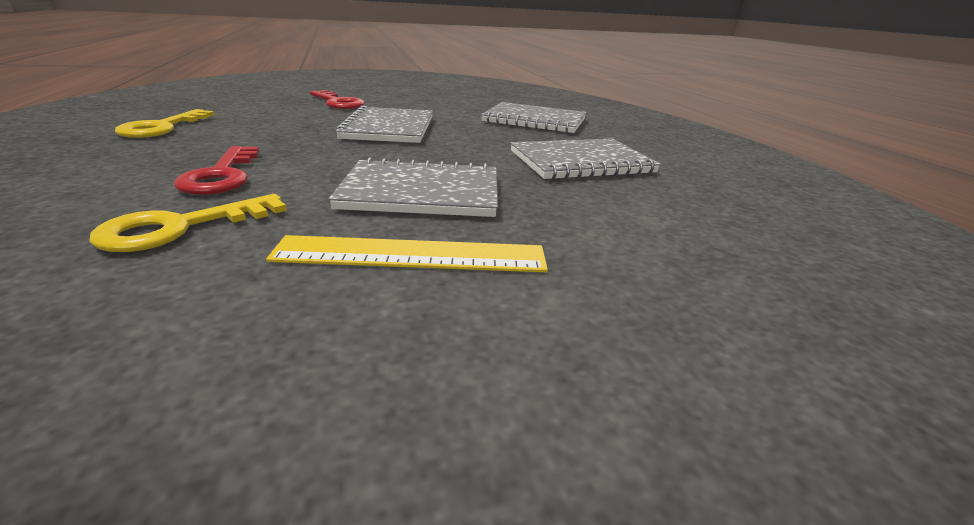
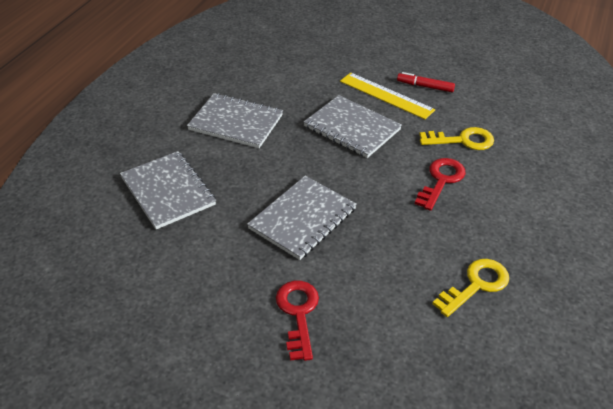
camera: 140 degrees left, 15 degrees up
(321, 310) = (425, 86): none -> red marker

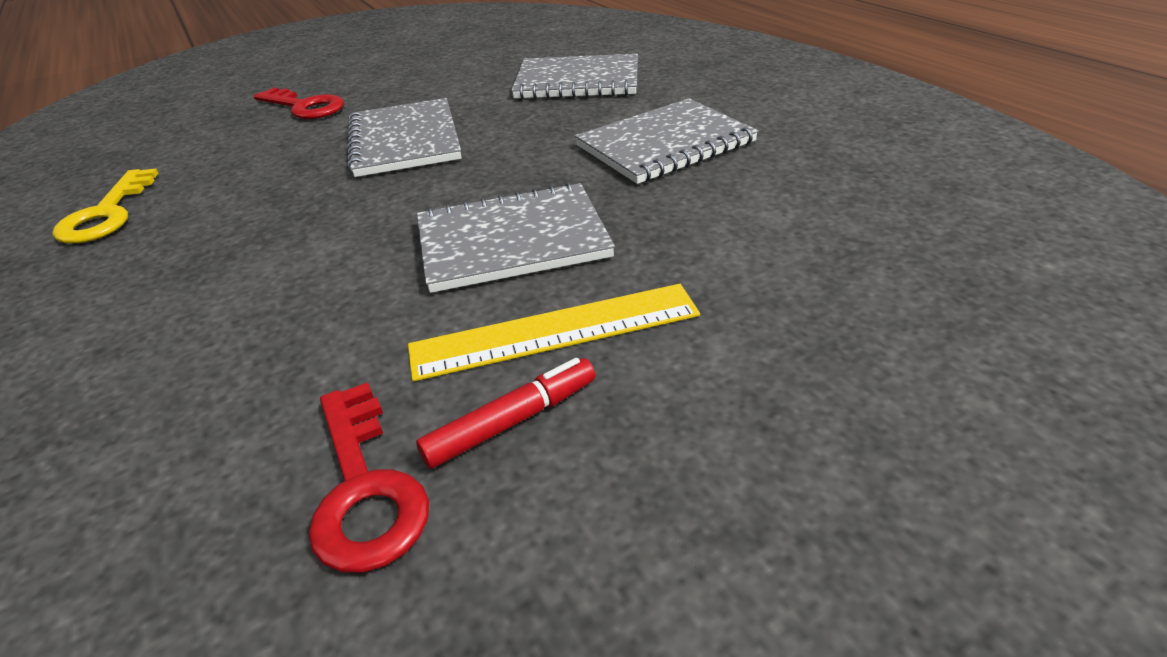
camera: 130 degrees right, 5 degrees down
(441, 180) = (260, 276): red key -> red key (364, 489)
(462, 140) = (280, 364): yellow key -> none

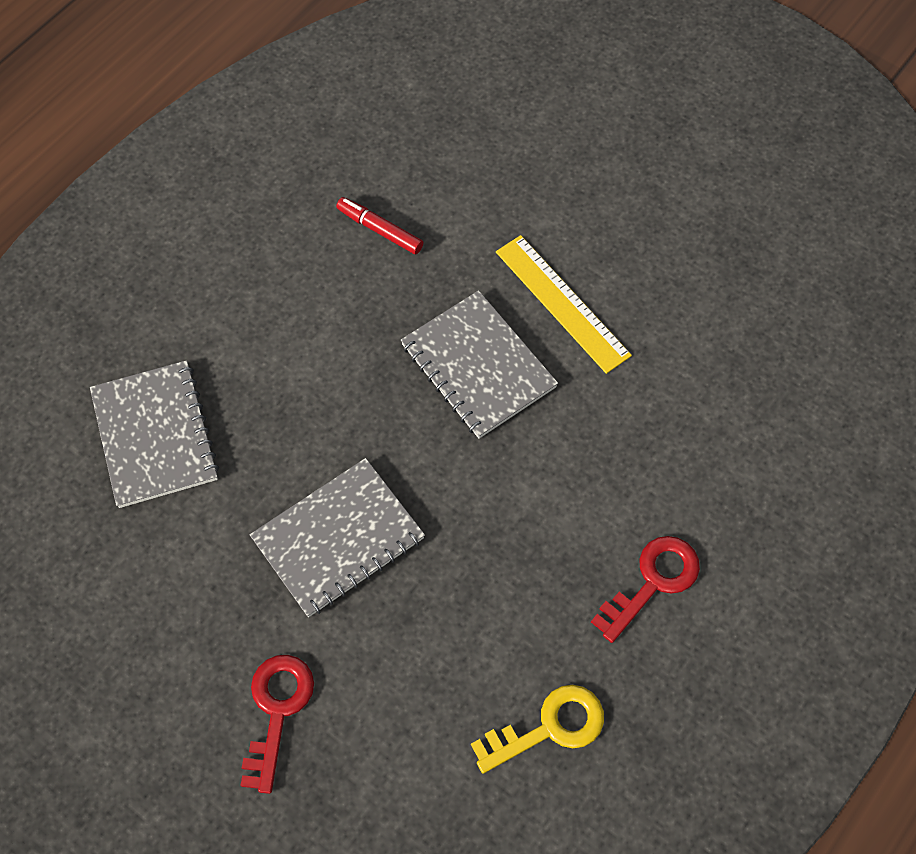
camera: 115 degrees left, 25 degrees up
(364, 489) = (703, 339): red key -> red key (653, 582)
(511, 422) = (637, 296): red marker -> red marker (380, 230)
(665, 144) = (296, 311): grey notebook -> none

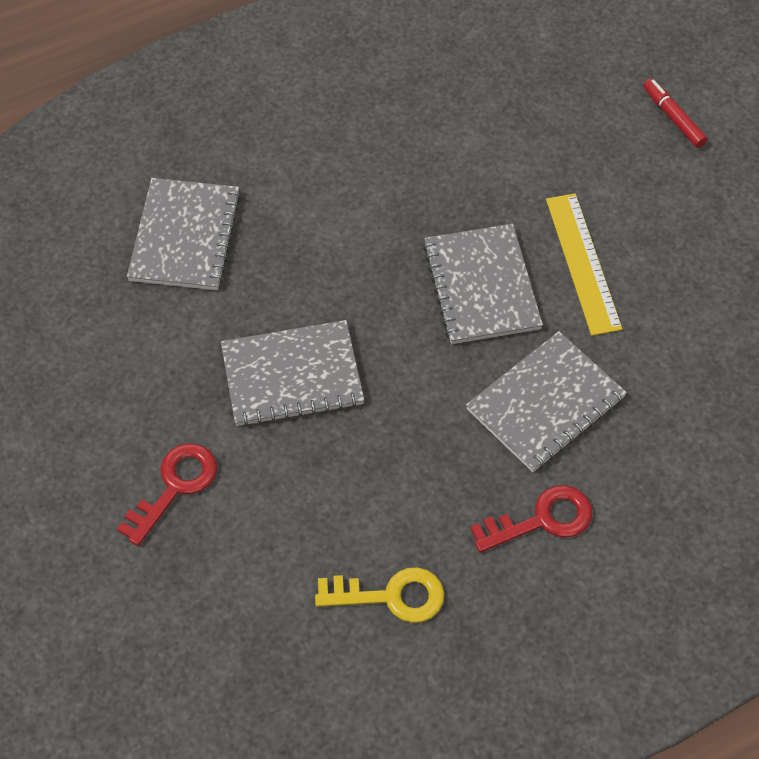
camera: 25 degrees right, 5 degrees down
(380, 230) = (454, 145): red marker -> red marker (673, 118)
(597, 461) = (545, 403): none -> grey notebook

